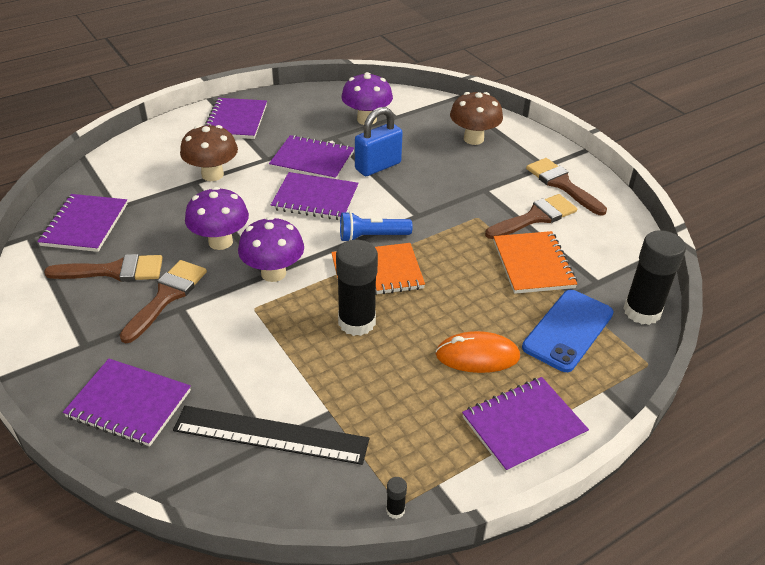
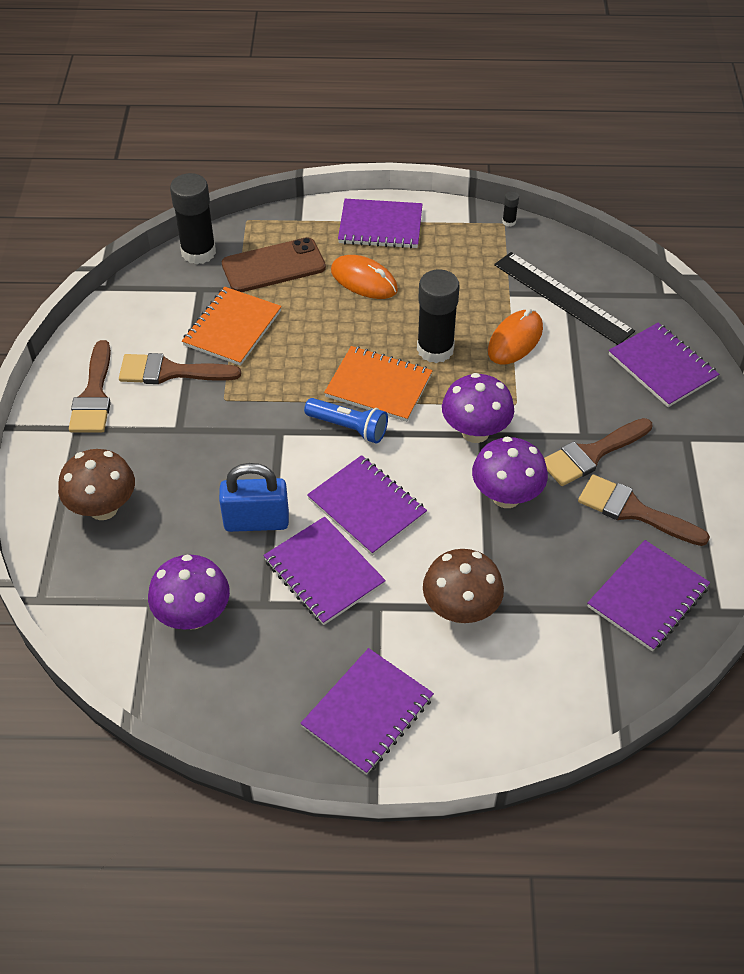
camera: 145 degrees left, 10 degrees up
(291, 364) = (515, 340): none -> orange mouse
(568, 330) = (273, 266): blue phone -> brown phone

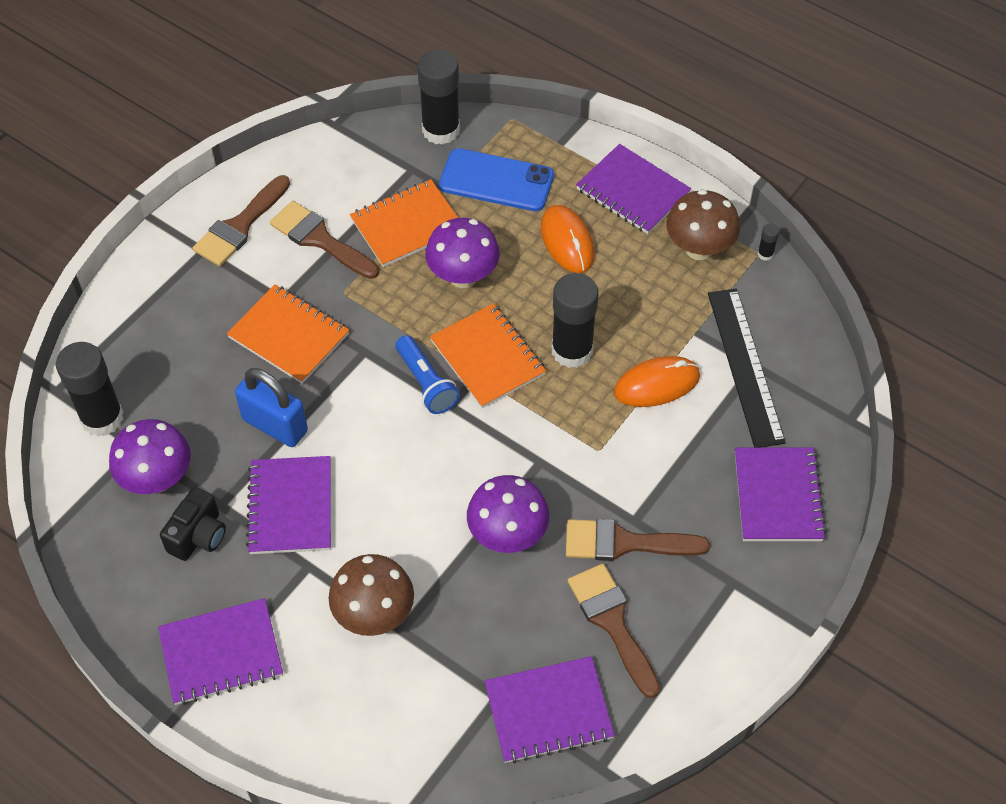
camera: 35 degrees right, 5 degrees up
(102, 597) = (102, 418): none -> black glue stick
(103, 508) = (165, 338): brown mushroom -> brown mushroom (699, 249)
(208, 452) = (289, 336): none -> orange notebook
(268, 637) = (198, 536): none -> black camera
(273, 266) = (496, 181): brown phone -> blue phone
(367, 507) = (377, 469): purple notebook -> none
(475, 432) = (535, 455): purple mushroom -> purple mushroom (463, 276)

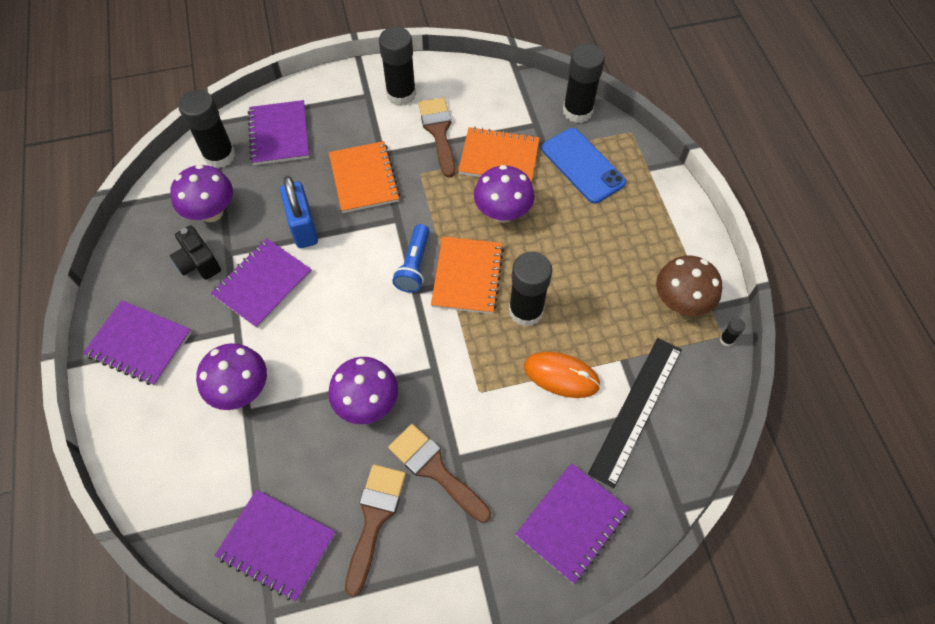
camera: 40 degrees right, 5 degrees up
(198, 536) = (198, 263): black camera -> black camera turned 75 degrees clockwise
(240, 226) = (401, 94): brown brush -> black glue stick
(374, 614) = (241, 390): brown mushroom -> purple mushroom
(567, 241) = (592, 236): orange mouse -> none
(632, 191) = (669, 232): purple notebook -> purple notebook (279, 134)

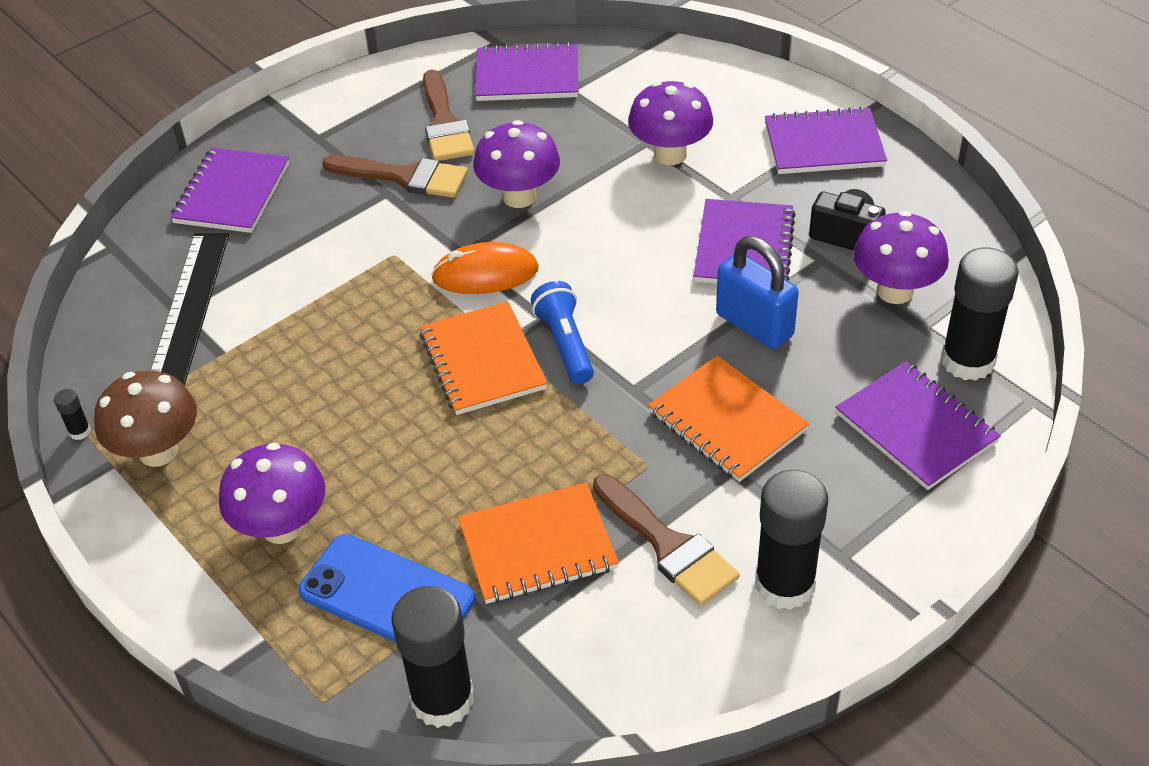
camera: 155 degrees right, 15 degrees down
(502, 213) = (481, 463): purple mushroom -> purple mushroom (282, 527)
(526, 311) = (379, 355): black glue stick -> none
(561, 376) = (298, 306): orange mouse -> orange mouse (485, 274)

